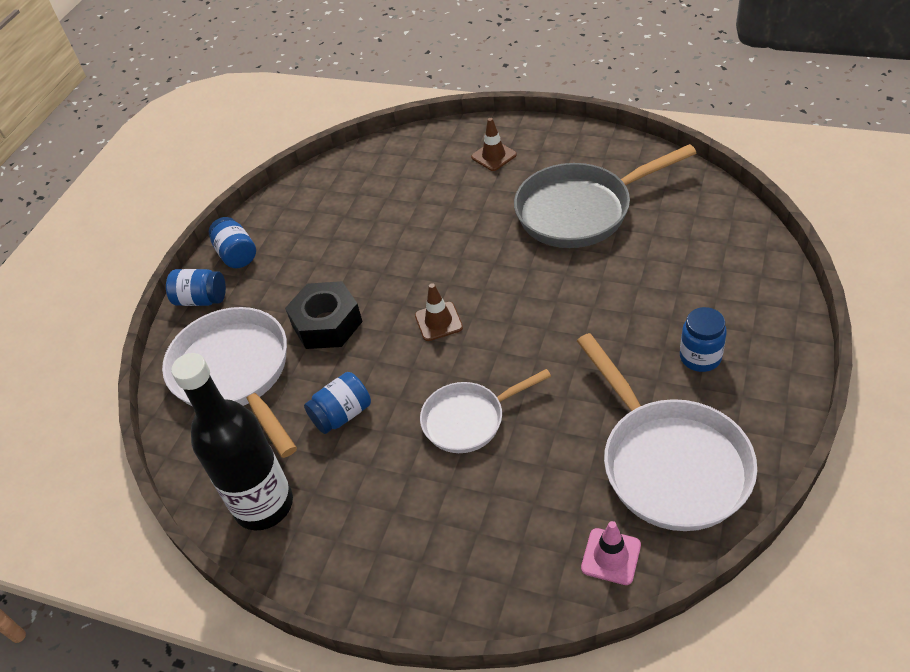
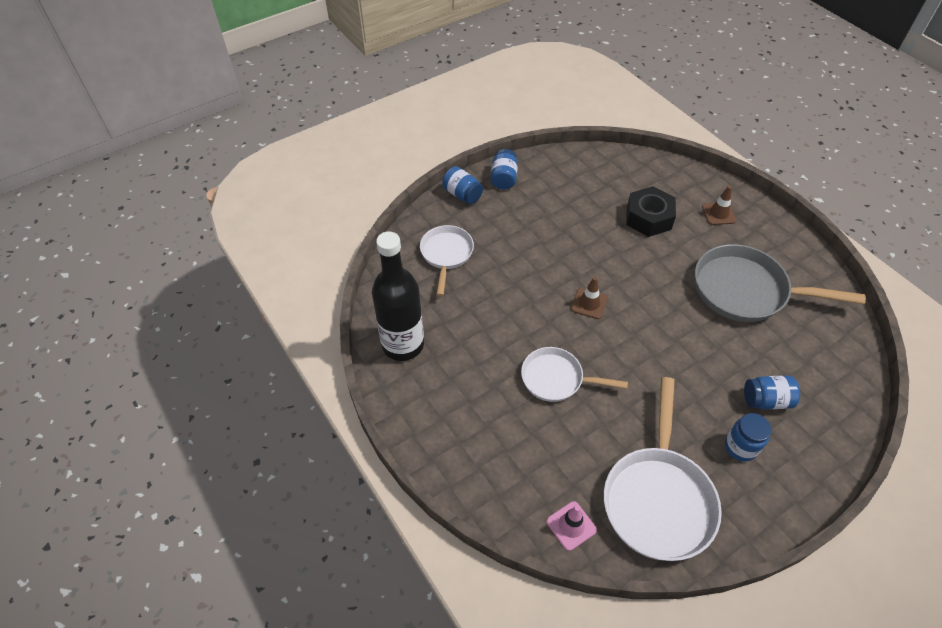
camera: 30 degrees right, 5 degrees up
(235, 374) = (446, 254): white pan -> white pan, size x0.60
(327, 323) = (521, 259): black nut -> black nut (648, 218)
(342, 415) = (486, 322): blue jar -> blue jar (766, 400)

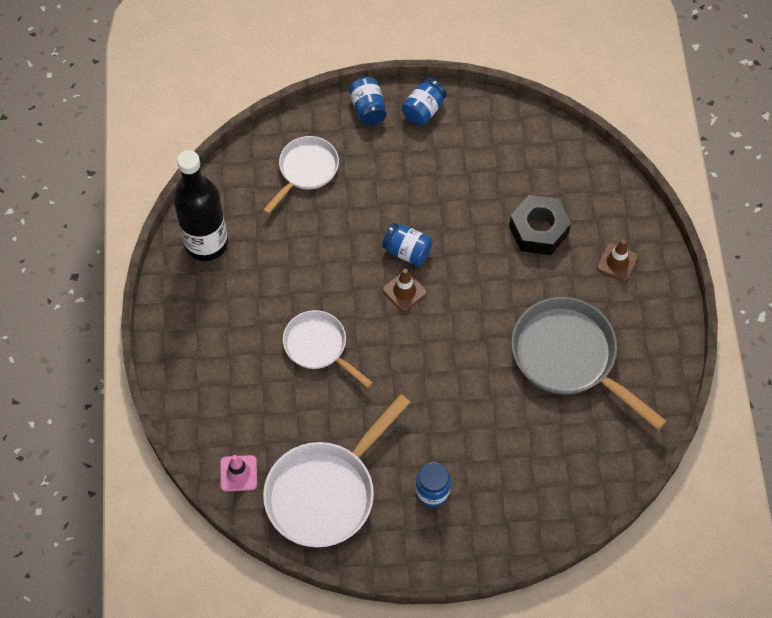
camera: 30 degrees right, 10 degrees up
(766, 400) = (492, 466): blue jar -> blue jar (407, 251)

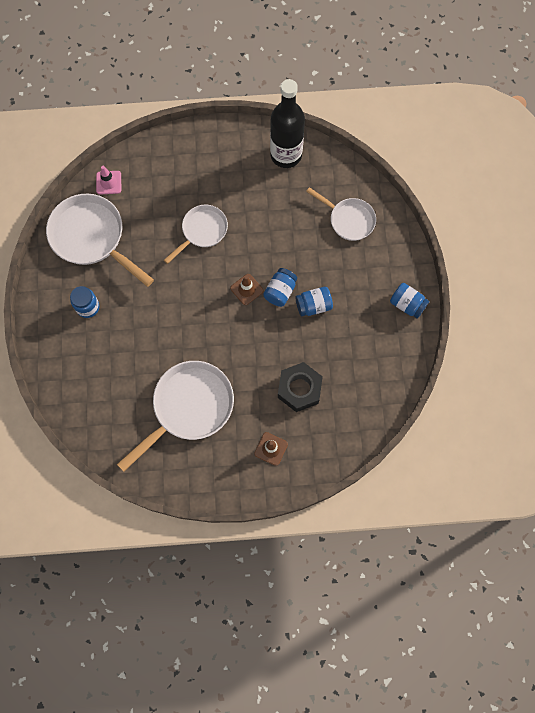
camera: 90 degrees right, 10 degrees up
(368, 109) = (406, 263): blue jar -> blue jar (313, 306)
(569, 357) = (189, 407): grey pan -> white pan

